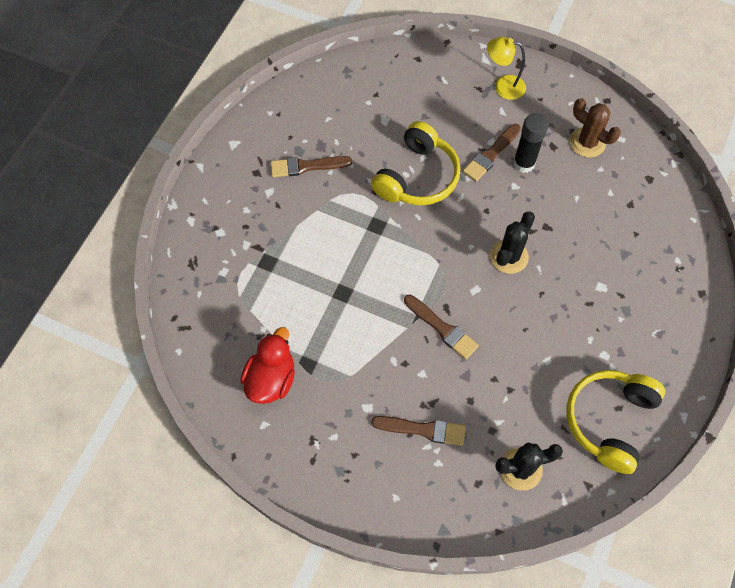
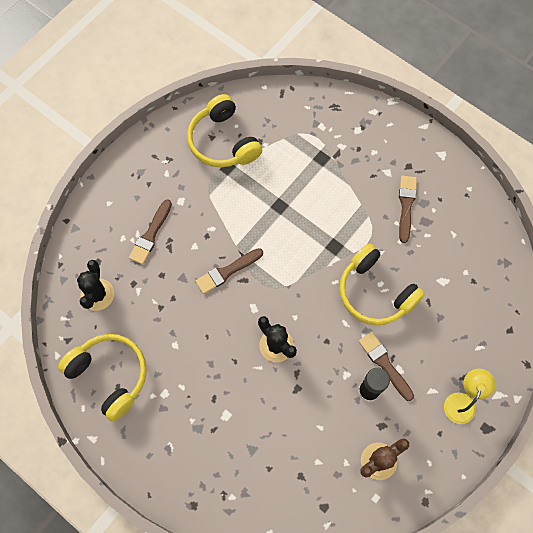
camera: 105 degrees right, 5 degrees up
(271, 379) = (223, 142): red duck -> yellow headphones

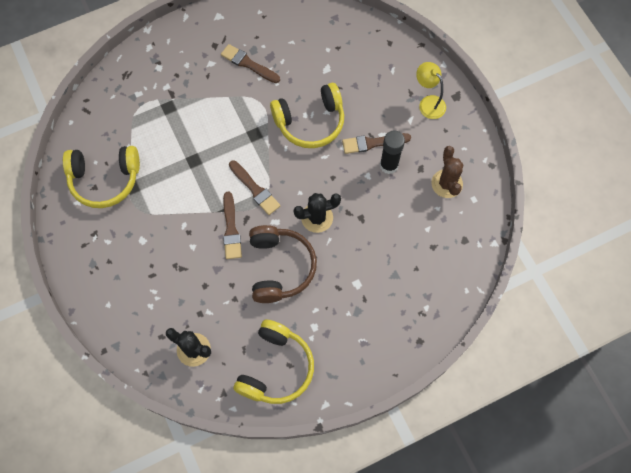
camera: 65 degrees left, 0 degrees up
(110, 376) = (275, 368): yellow headphones -> yellow headphones turned 135 degrees clockwise
(150, 235) = (161, 279): brown brush -> brown brush (255, 189)
(209, 333) = (279, 267): none -> brown headphones

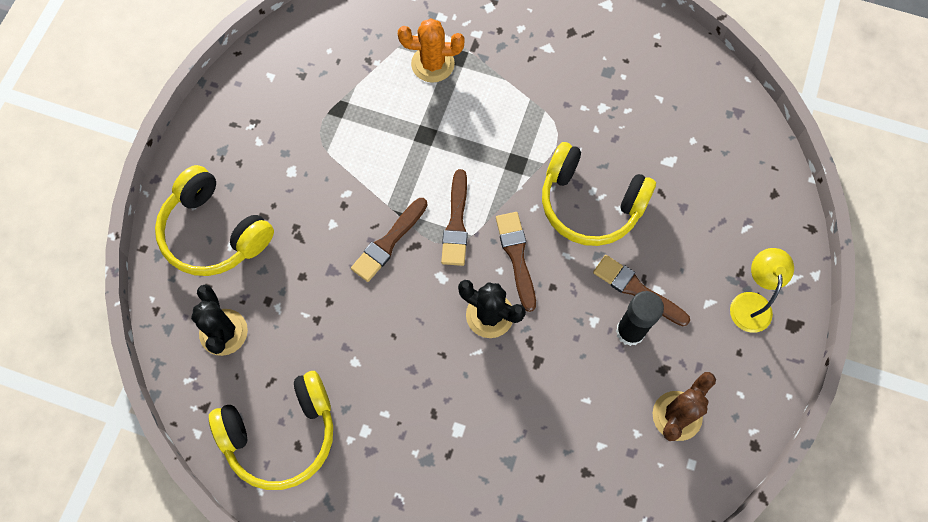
camera: 45 degrees right, 0 degrees up
(105, 179) = (319, 76): yellow headphones -> yellow headphones (214, 232)
(159, 121) = (432, 64): none -> orange cactus
(248, 64) = (587, 82): brown brush -> brown brush (516, 256)
(279, 267) = (395, 331): brown headphones -> none

